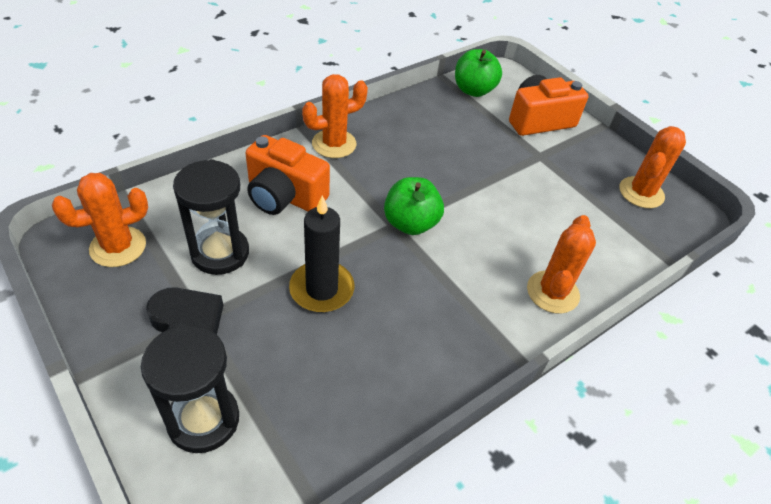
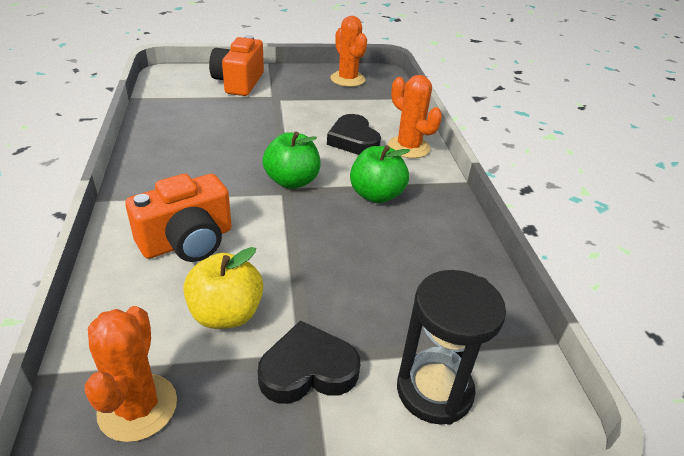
camera: 60 degrees left, 10 degrees down
(220, 253) = (226, 314): black hourglass -> yellow apple
(322, 289) = (327, 257): black candle -> none
(334, 144) = (149, 186): orange cactus -> none
(473, 90) = (170, 93): green apple -> green apple (376, 195)
(521, 242) = (353, 140): none -> black heart

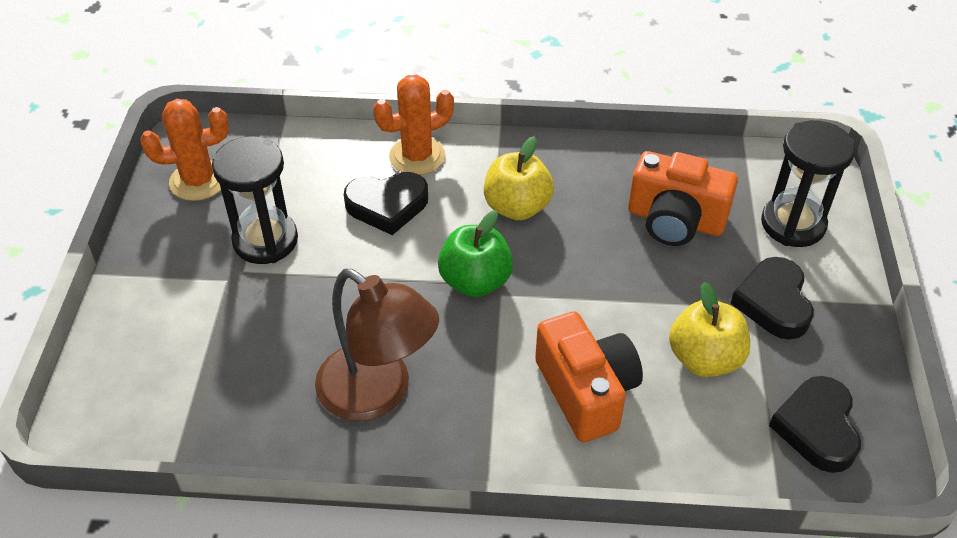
camera: 75 degrees left, 10 degrees up
(138, 407) = (817, 428): orange cactus -> black heart
(186, 151) = (378, 394): none -> brown lamp
(239, 82) = (162, 319): orange camera -> orange camera (675, 220)
(307, 103) = (265, 240): none -> black hourglass
(376, 195) = (517, 207): green apple -> yellow apple

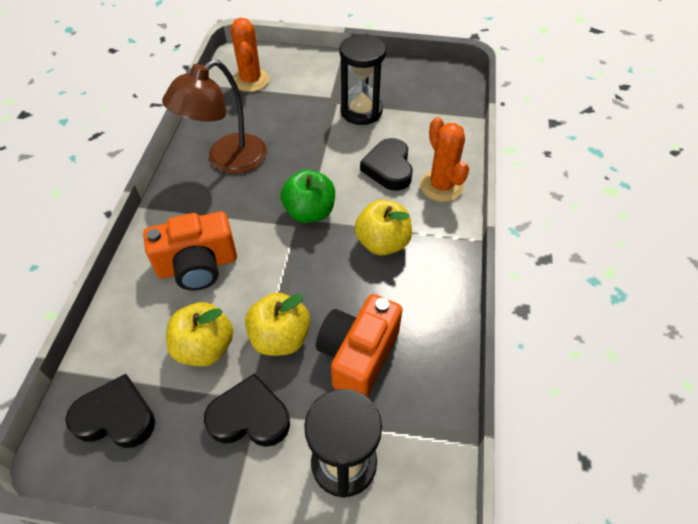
camera: 95 degrees right, 5 degrees up
(198, 181) = (417, 81): orange cactus -> orange cactus (251, 80)
(672, 289) = (280, 338): none -> yellow apple

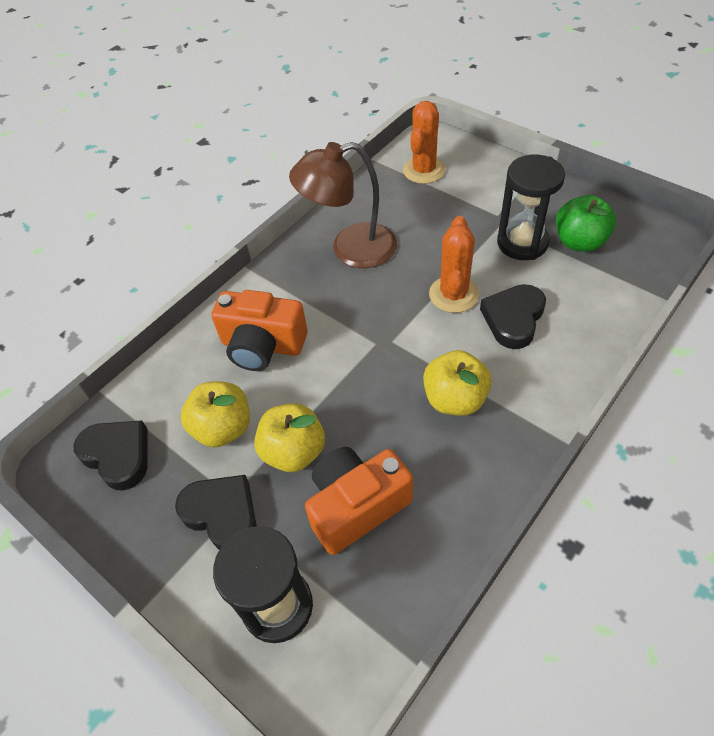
camera: 35 degrees right, 0 degrees up
(309, 212) = (399, 335): green apple -> green apple (579, 242)
(441, 186) = (562, 362): orange cactus -> orange cactus (453, 294)

